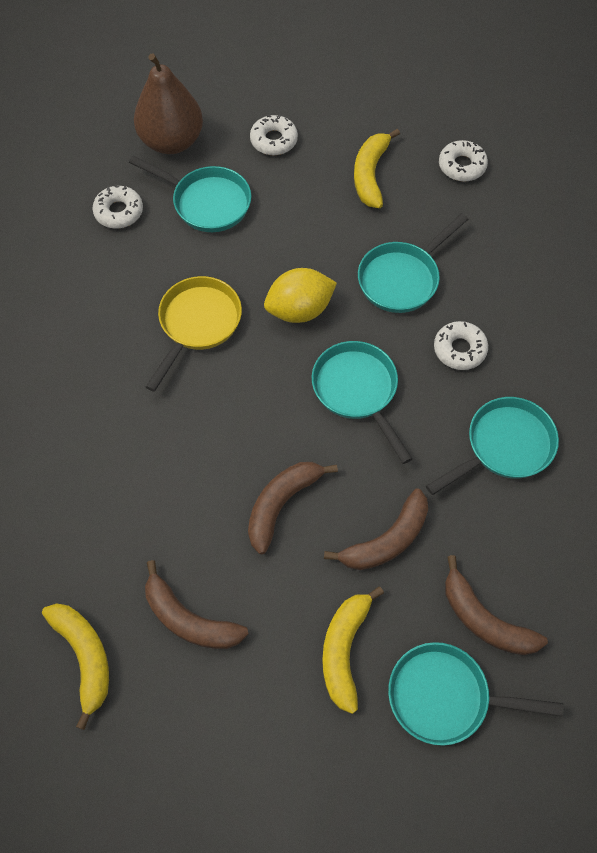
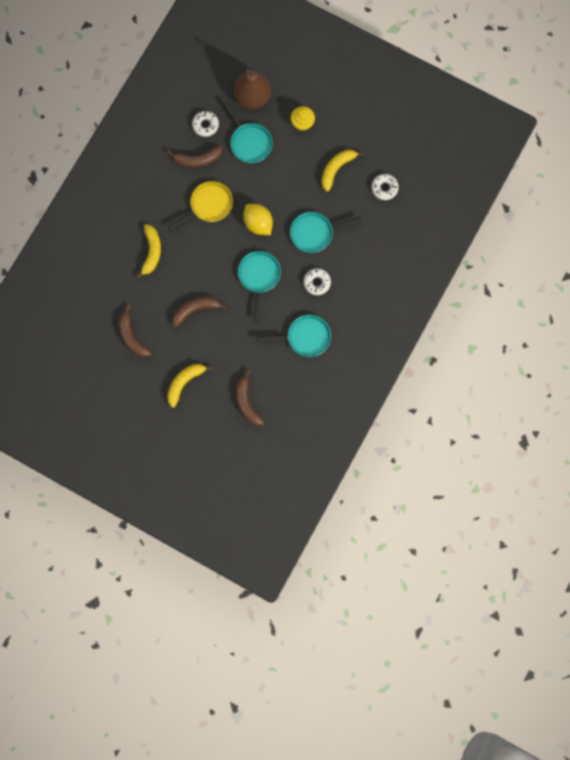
camera: 30 degrees right, 15 degrees up
(85, 657) = (84, 329): yellow banana -> yellow banana (151, 252)
(274, 140) = (302, 123): white donut -> yellow cupcake
(299, 310) = (258, 223): yellow lemon -> yellow lemon turned 45 degrees clockwise
(387, 540) = (229, 349): brown banana -> brown banana (197, 160)
(445, 697) = (212, 422): turquoise pan -> none

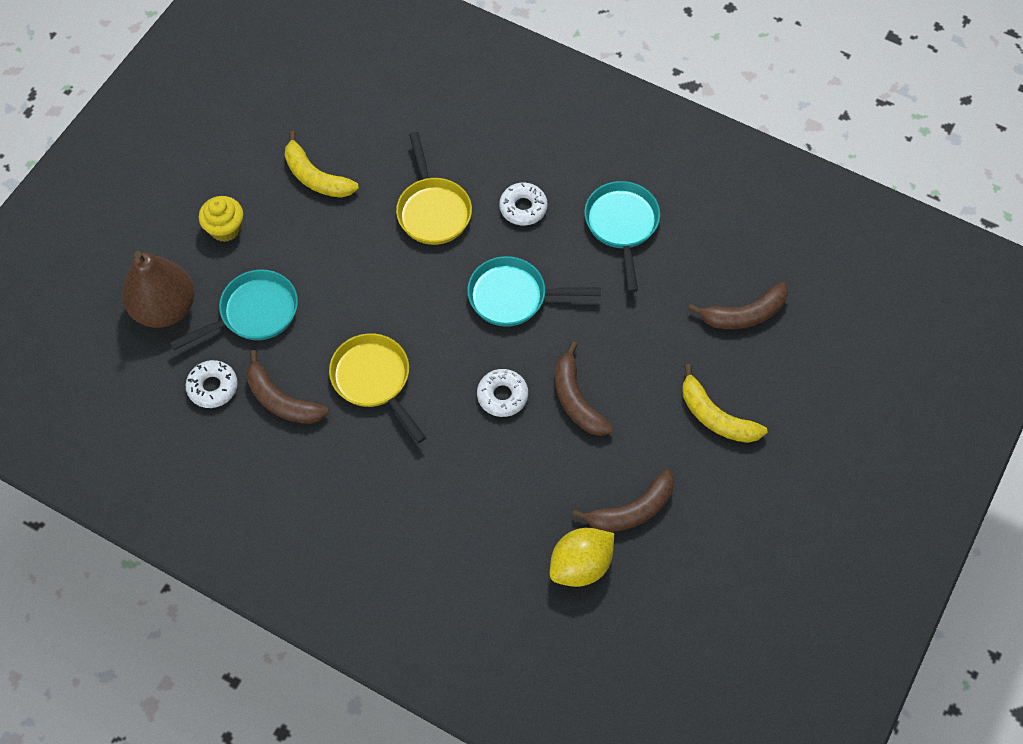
camera: 90 degrees left, 15 degrees down
(151, 252) = (463, 478): yellow banana -> none
(197, 160) = (281, 400): brown banana -> brown banana turned 135 degrees clockwise
(258, 223) = (412, 298): yellow lemon -> yellow lemon (580, 565)
(314, 233) = (433, 210): turquoise pan -> yellow pan
(384, 188) = (355, 109): white donut -> white donut (502, 396)

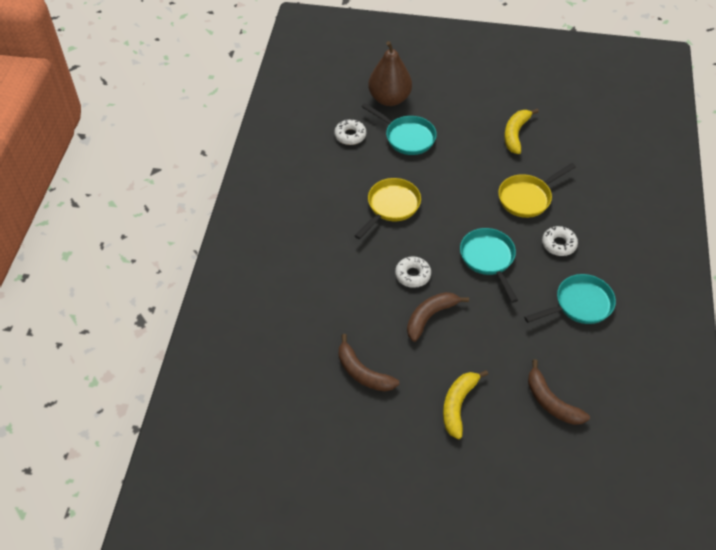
camera: 70 degrees right, 10 degrees down
(225, 229) = (455, 106): yellow cupcake -> none
(281, 400) = (356, 168): brown banana -> none
(580, 565) = (311, 354): yellow lemon -> none

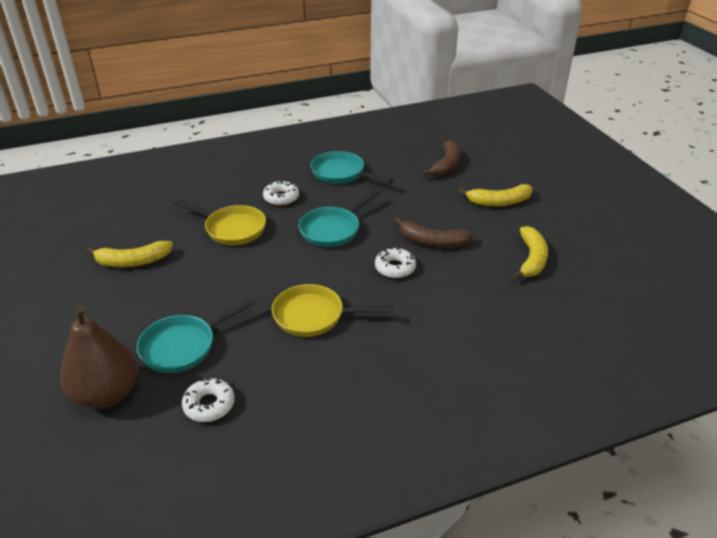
camera: 120 degrees left, 15 degrees down
(362, 372) = (531, 259): brown banana -> yellow banana
(407, 137) = (183, 346): turquoise pan -> turquoise pan turned 135 degrees counterclockwise

